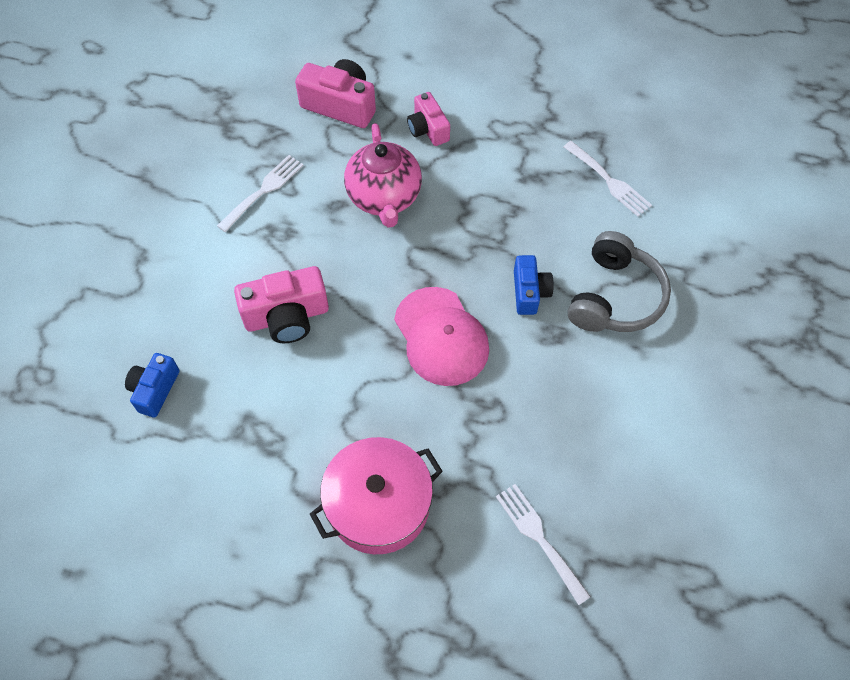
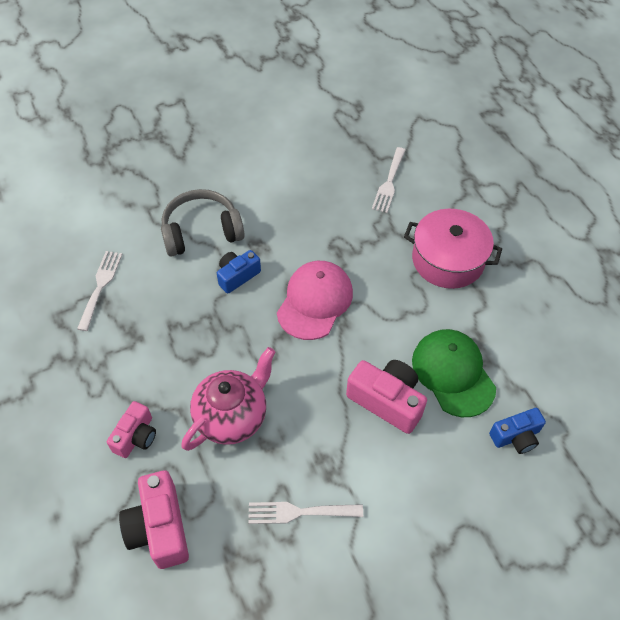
camera: 130 degrees left, 5 degrees down
(257, 392) = (453, 373): none -> green cap

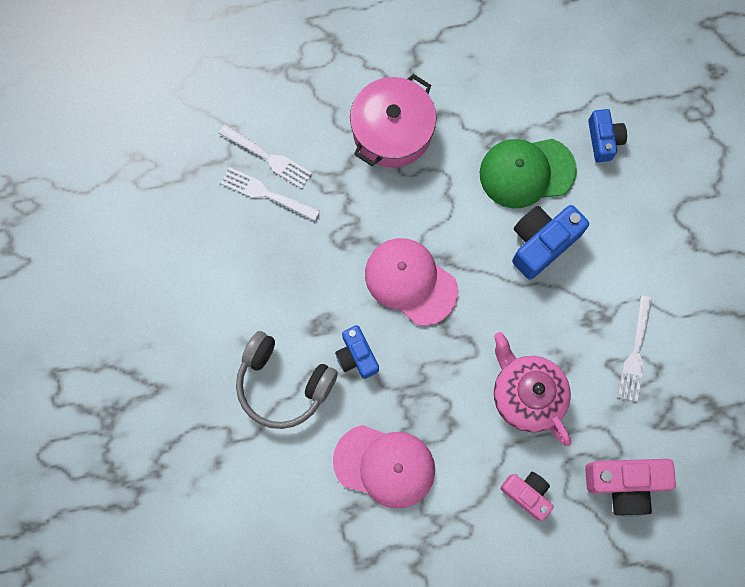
camera: 75 degrees left, 20 degrees up
(100, 286) = (332, 510): white fork -> white fork (266, 193)
(145, 316) = (384, 465): none -> pink cap
(201, 231) = (283, 384): grey headphones -> grey headphones turned 60 degrees counterclockwise
(387, 401) = (542, 243): pink camera -> blue camera

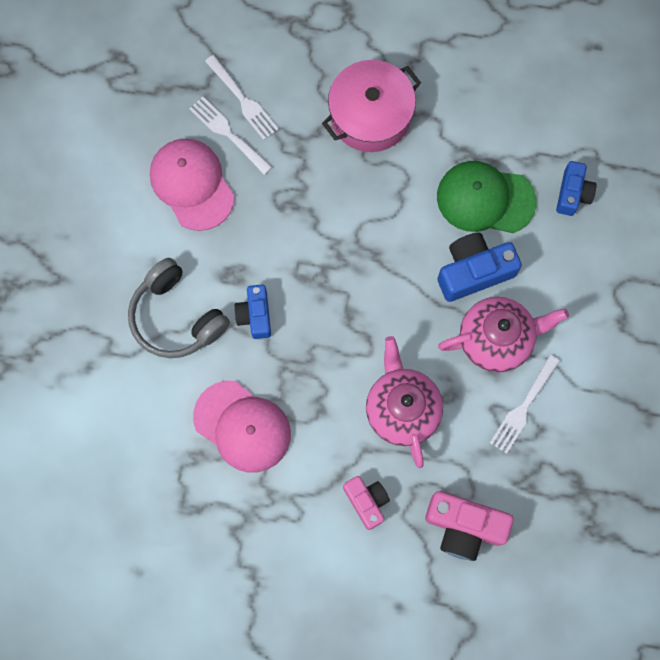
camera: 20 degrees right, 0 degrees up
(410, 281) = (333, 264): pink cap -> pink cap (192, 184)
(586, 299) = (496, 339): none -> pink teapot

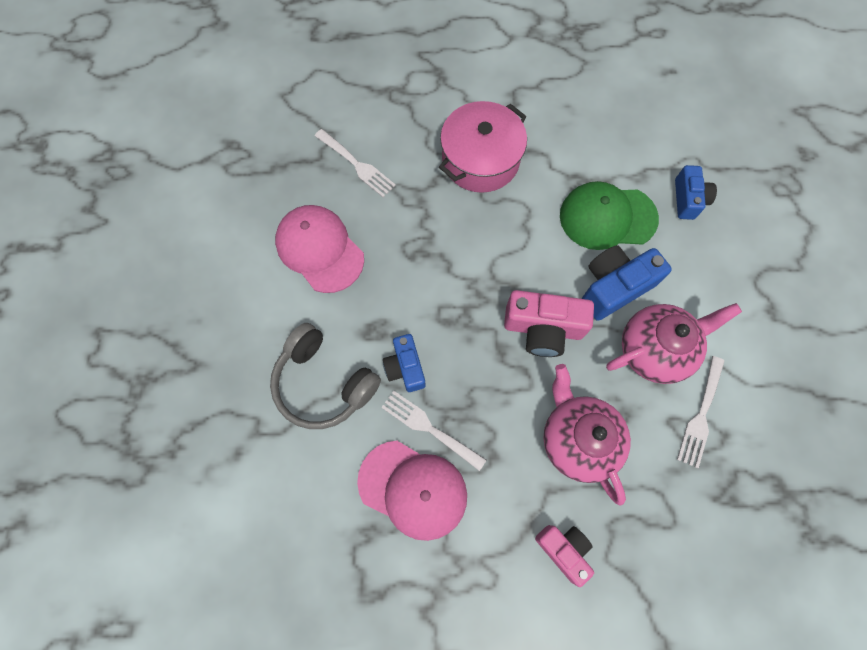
camera: 10 degrees left, 5 degrees down
(228, 133) = (347, 197): white fork -> white fork (429, 428)
(464, 526) = (675, 559): pink camera -> pink camera (543, 329)

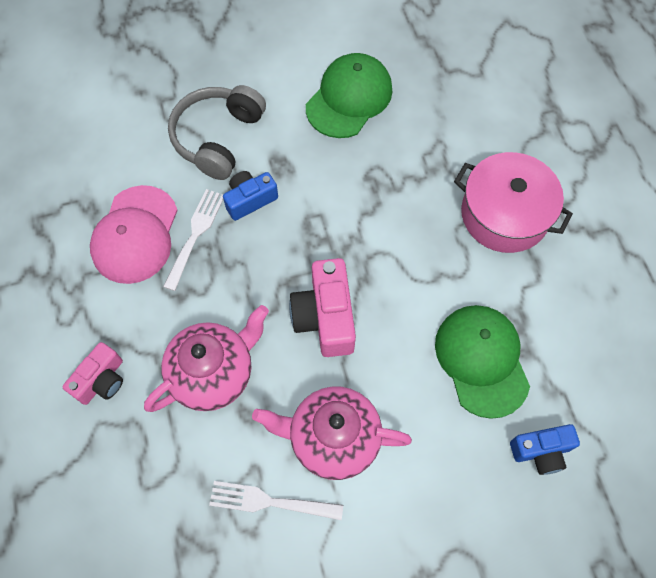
camera: 75 degrees right, 5 degrees down
(319, 249) = (349, 98): pink cap -> green cap
(357, 165) = (452, 104): white fork -> none
(614, 287) = (396, 382): blue camera -> none
(654, 350) = (333, 438): pink teapot -> pink teapot turned 135 degrees clockwise

